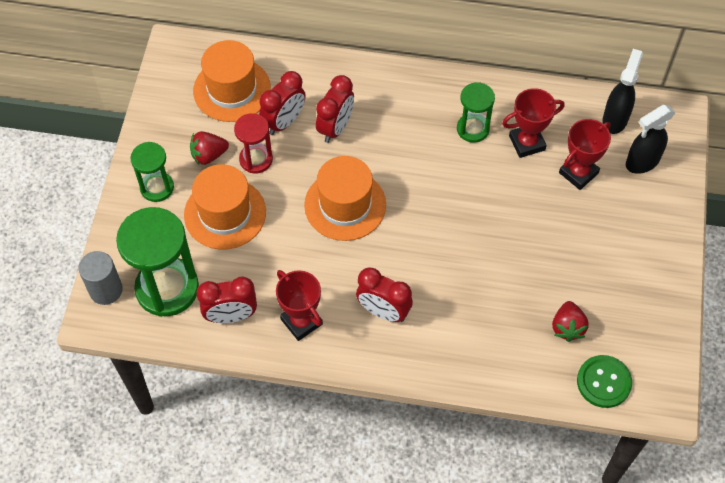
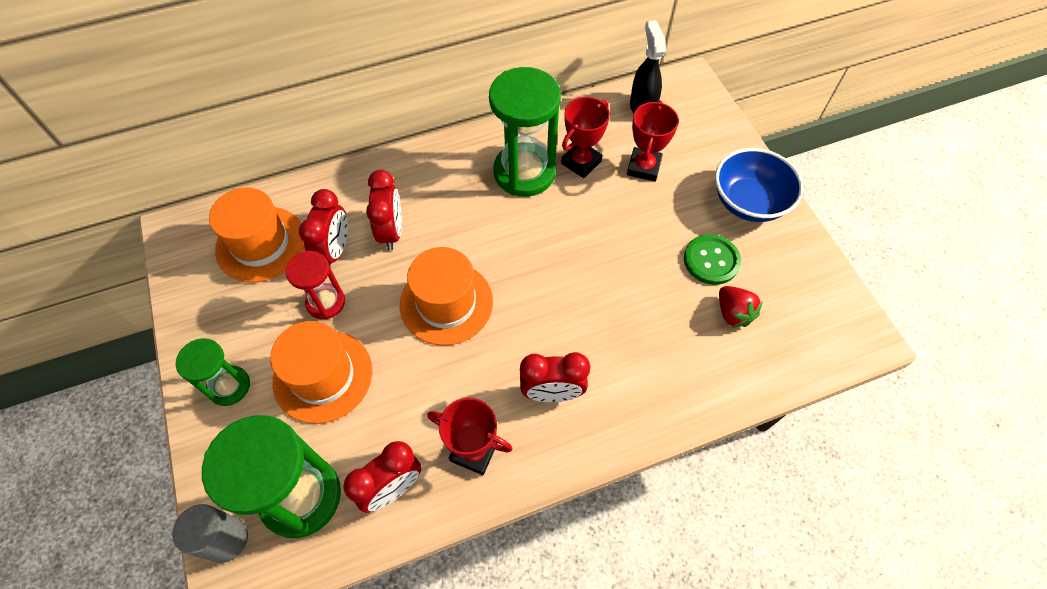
camera: 30 degrees left, 0 degrees up
(209, 155) = (271, 322): red strawberry -> none
(473, 129) = (524, 172): green hourglass -> green hourglass, size x1.79
(603, 382) = (801, 348): green button -> green button (711, 260)
(642, 162) = (689, 133): black spray bottle -> none
(649, 247) = (748, 202): none -> blue bowl

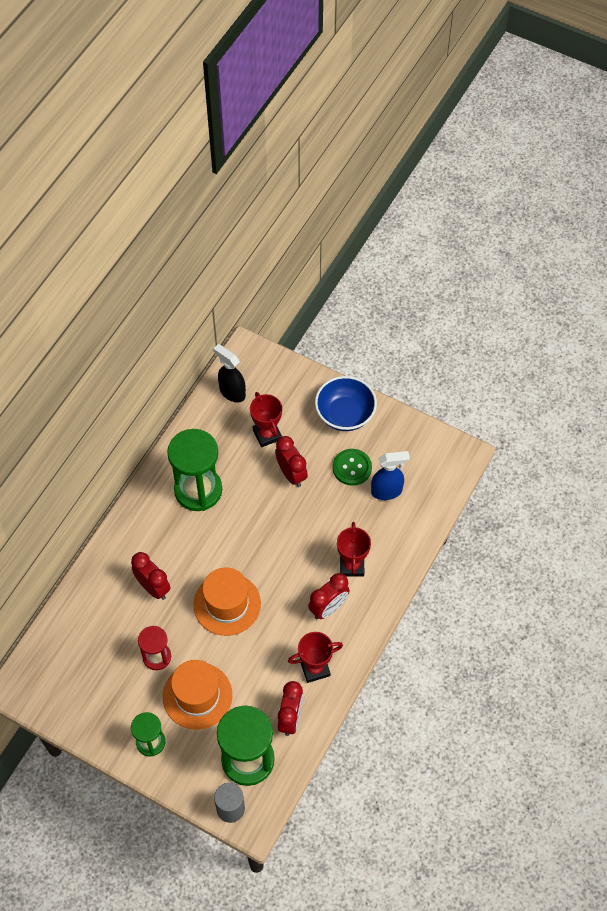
camera: 40 degrees left, 0 degrees up
(261, 244) = (80, 655): orange hat -> none
(335, 250) = (130, 624): red clock -> red clock (291, 474)
(581, 162) = (226, 458): red trophy -> red trophy (352, 565)
(733, 313) = (387, 491): red strawberry -> blue spray bottle

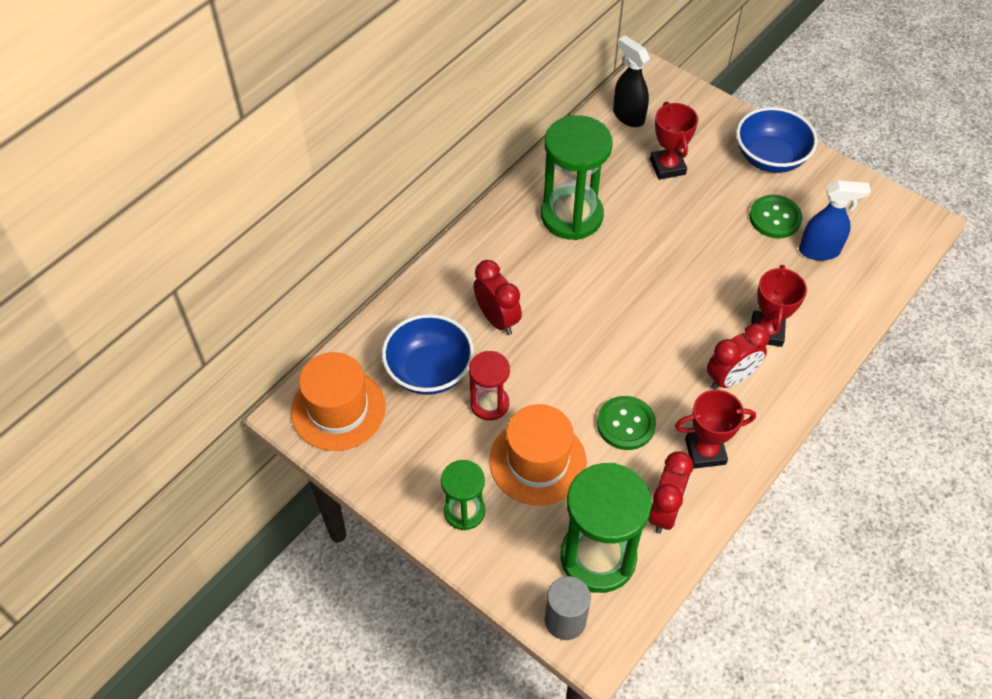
camera: 10 degrees right, 5 degrees down
(109, 638) = (429, 371): none -> blue bowl
(227, 604) = (592, 353): orange hat -> orange hat (338, 409)
(257, 656) = (626, 424): none -> green button
(291, 474) = (694, 214): red clock -> none

